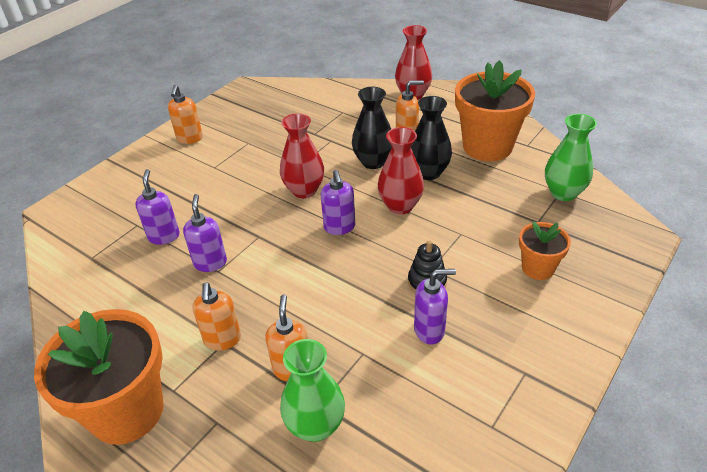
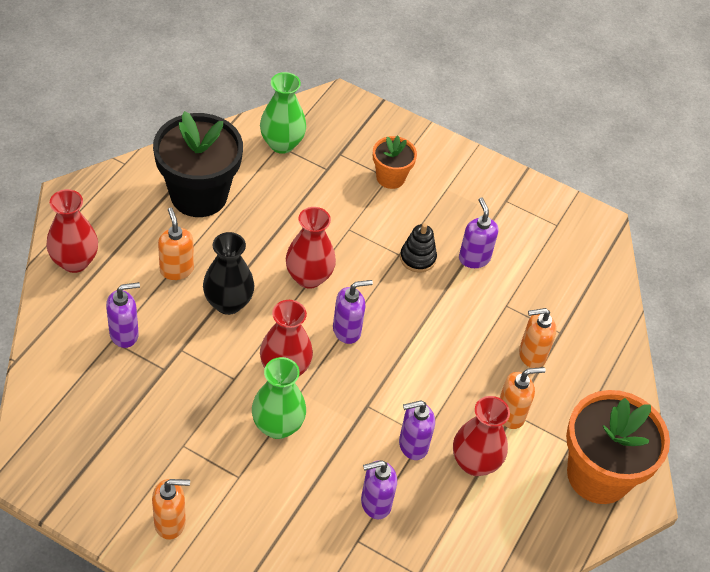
camera: 105 degrees left, 10 degrees up
(178, 305) = (475, 463): none -> red vase
(315, 425) = (580, 334): green vase -> green vase (277, 426)
(347, 116) = (124, 334): none -> purple soap dispenser
(428, 172) = (249, 251): black vase -> none
(487, 146) = (199, 195): orange flower pot -> black flower pot

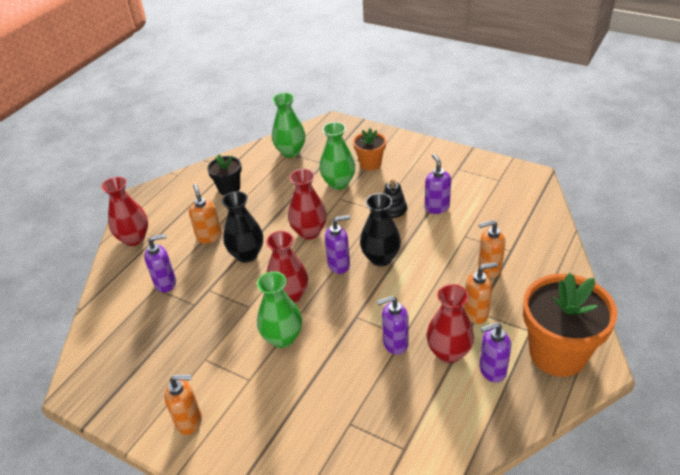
camera: 10 degrees right, 10 degrees down
(199, 195) = (229, 188): black flower pot -> black flower pot, size x0.52
(347, 204) = (338, 183): none -> green vase
(375, 503) = (364, 392): purple soap dispenser -> purple soap dispenser (492, 370)
(399, 326) = (380, 258): none -> black vase

